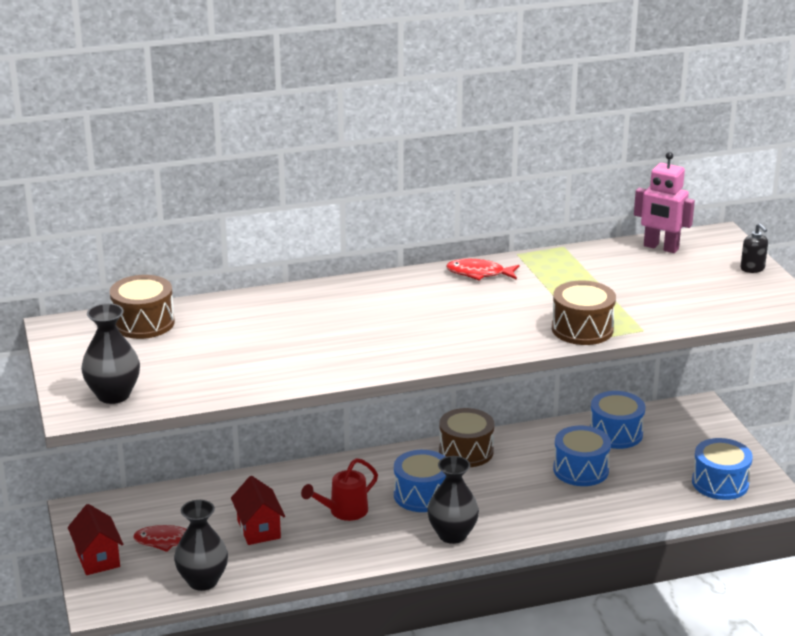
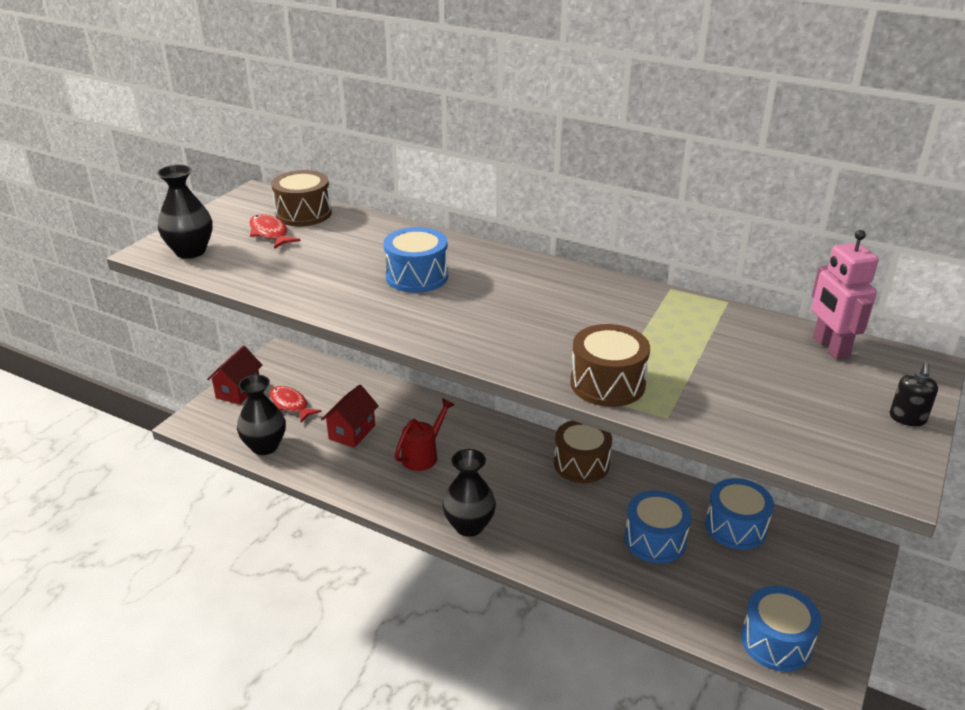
camera: 45 degrees right, 5 degrees up
(344, 511) = (423, 455): red watering can -> red watering can turned 120 degrees clockwise
(422, 495) = (495, 478): blue drum -> blue drum (417, 276)
(479, 273) = (604, 289): red fish -> red fish (270, 233)

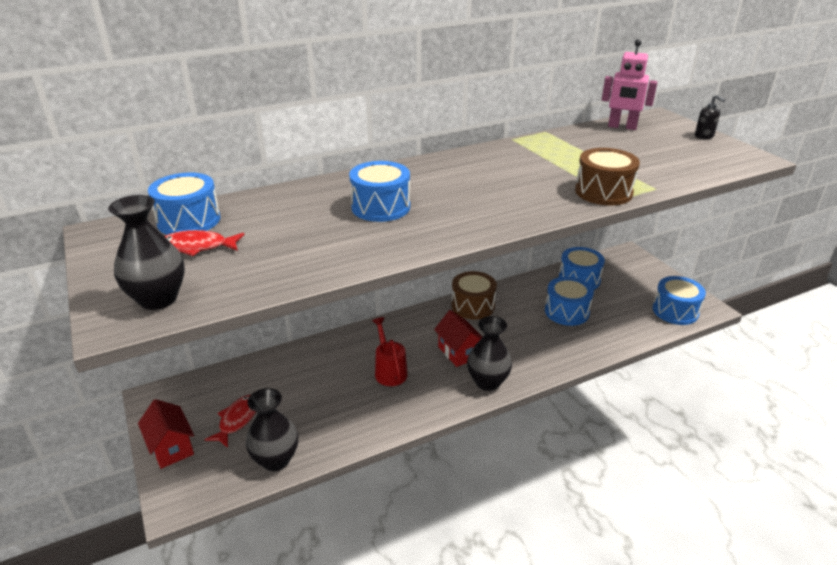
camera: 55 degrees left, 0 degrees up
(290, 405) = (237, 420): red fish -> red fish turned 120 degrees clockwise
(303, 213) = (189, 220): brown drum -> blue drum
(352, 432) = (319, 397): red house -> red house (458, 352)

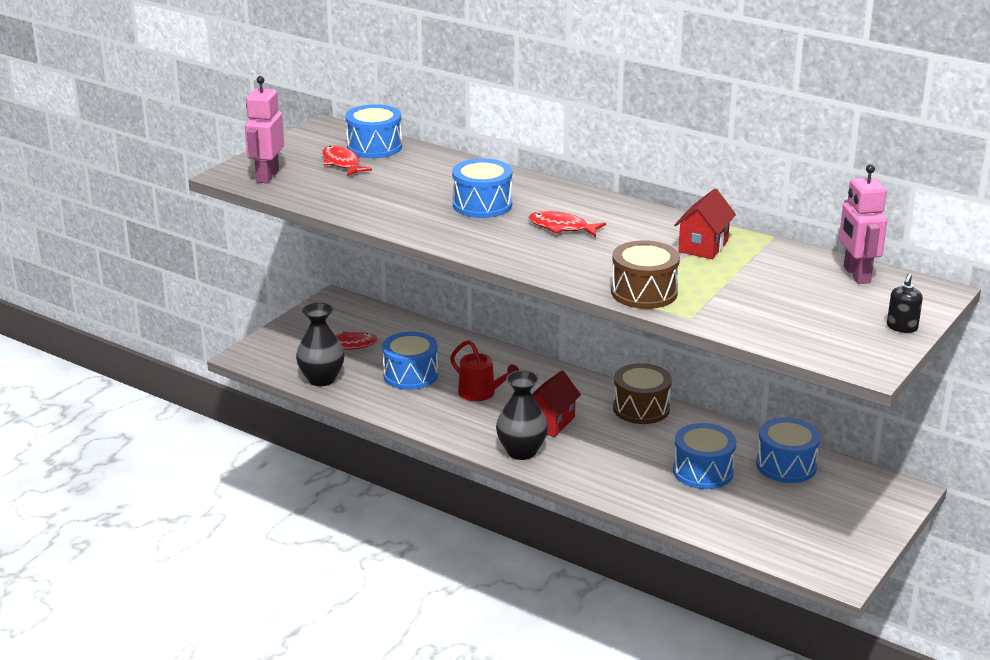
camera: 60 degrees right, 5 degrees down
(158, 299) = (267, 176): black vase -> pink robot
(171, 448) = (293, 331): red house -> red house (703, 246)
(389, 371) = (481, 394): red watering can -> red watering can turned 90 degrees clockwise
(461, 189) = (561, 227): none -> red fish
(675, 311) = (800, 550): blue drum -> blue drum (410, 375)

